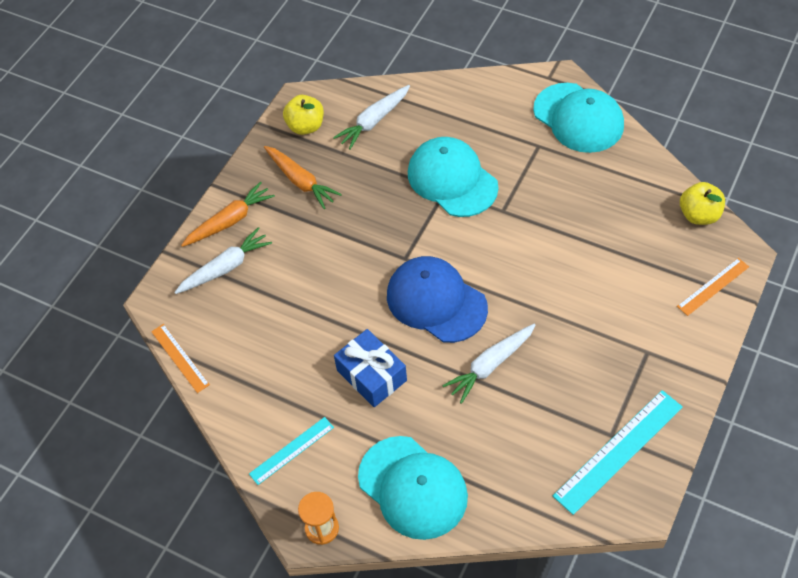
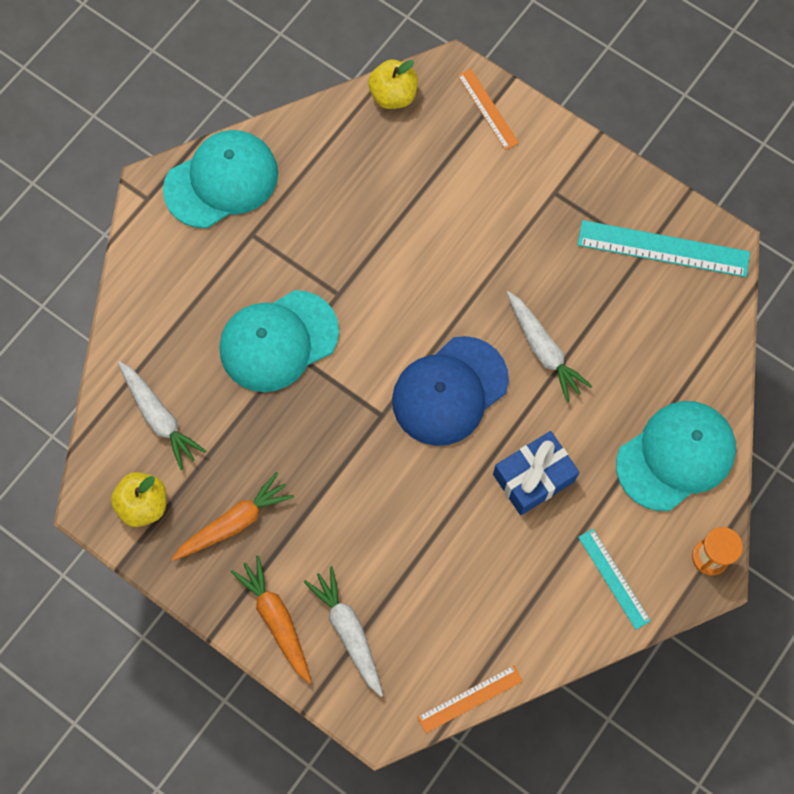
camera: 85 degrees left, 15 degrees up
(618, 451) = (663, 249): turquoise ruler -> turquoise ruler turned 45 degrees counterclockwise

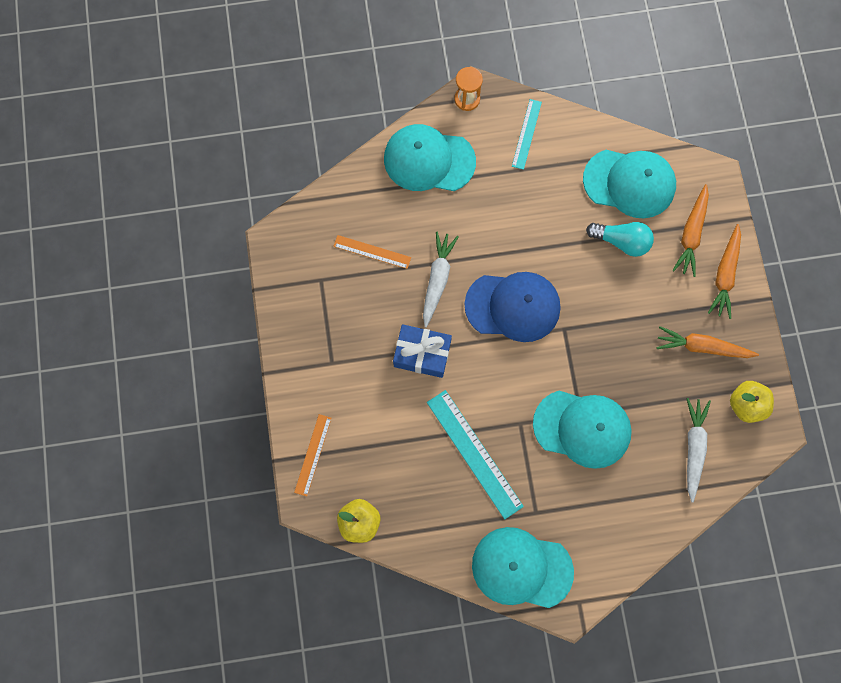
camera: 135 degrees left, 5 degrees up
(348, 631) = (691, 234): white carrot -> orange carrot
(410, 555) = (621, 241): none -> turquoise light bulb
(460, 627) = (629, 183): none -> turquoise cap
(470, 698) = (658, 147): orange ruler -> orange ruler (372, 252)
(533, 477) = (515, 219): blue gift -> blue gift (422, 354)
(663, 249) = (309, 271): turquoise ruler -> turquoise ruler (474, 453)

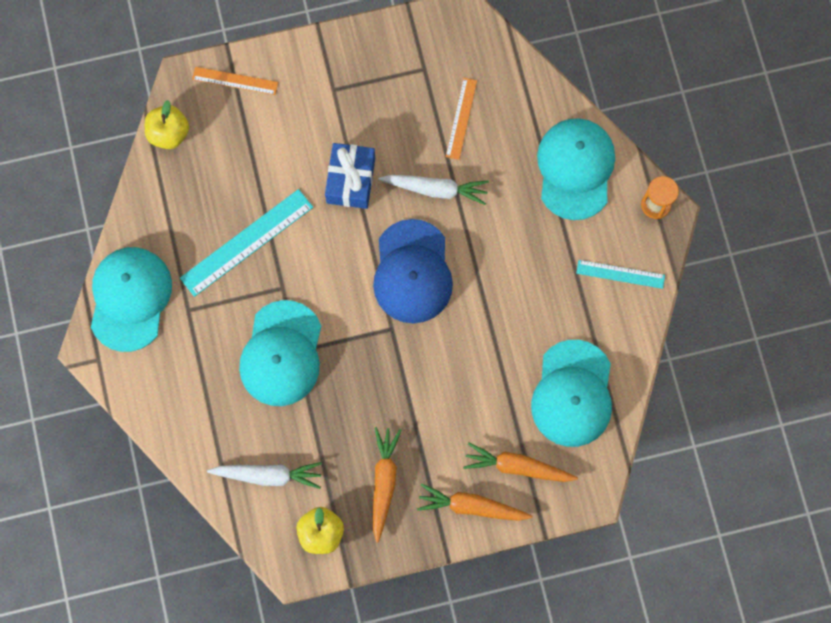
camera: 85 degrees right, 0 degrees up
(621, 241) = (500, 387): turquoise light bulb -> none

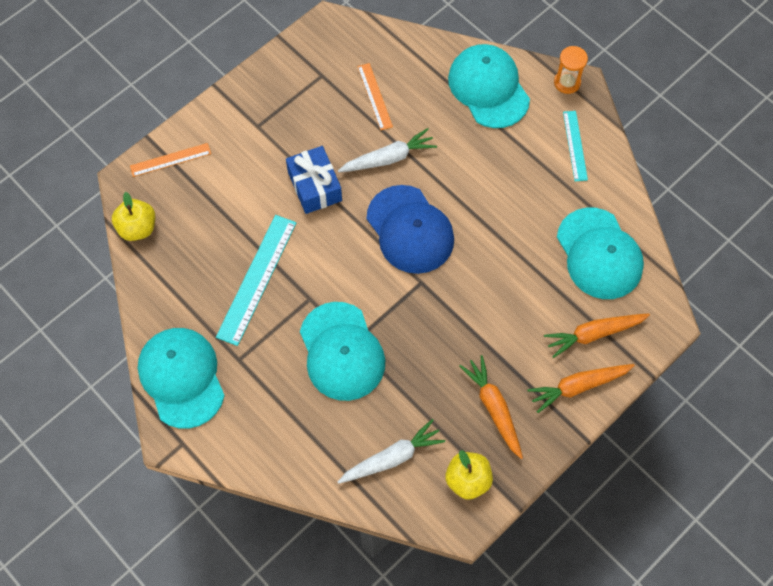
camera: 30 degrees left, 10 degrees down
(620, 274) = (575, 145): turquoise ruler -> turquoise ruler turned 75 degrees counterclockwise

